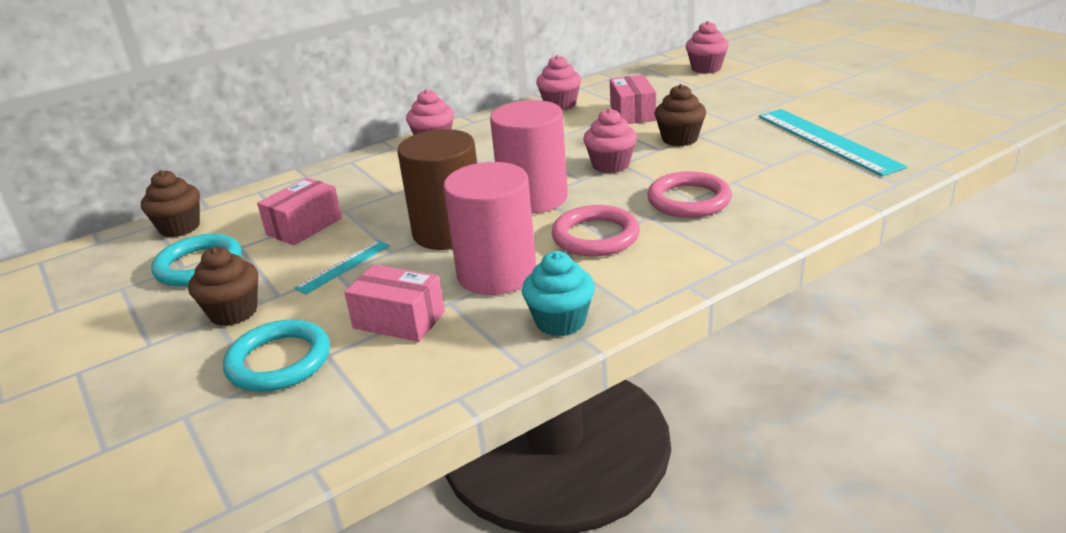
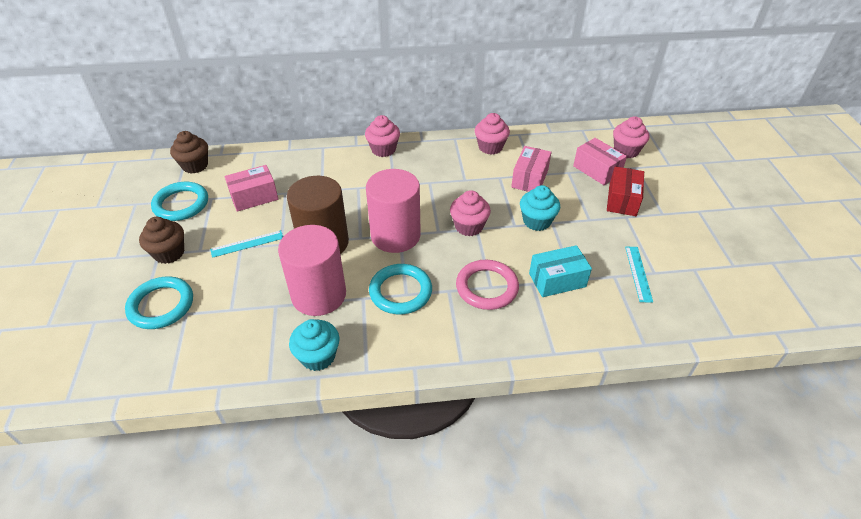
camera: 25 degrees right, 15 degrees up
(399, 320) = (239, 306): pink box -> pink box (597, 170)
(595, 236) = (400, 291): pink ring -> turquoise ring
(679, 139) = (537, 221): brown cupcake -> turquoise cupcake
(746, 100) = (622, 200): none -> red box
(755, 171) = (557, 280): none -> turquoise box
(826, 140) = (638, 273): turquoise ruler -> turquoise ruler, size x0.51

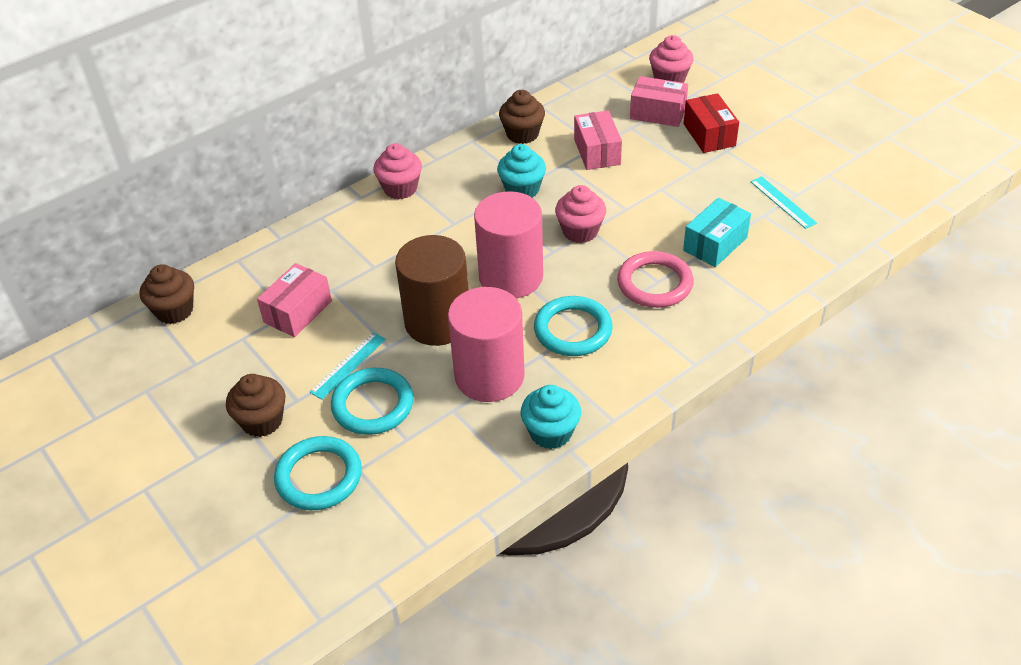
camera: 30 degrees left, 0 degrees up
(181, 204) = (211, 362): turquoise ring -> turquoise ring (373, 405)
(490, 147) = (522, 134): pink cupcake -> brown cupcake
(537, 221) = (644, 194): turquoise cupcake -> turquoise cupcake (522, 189)

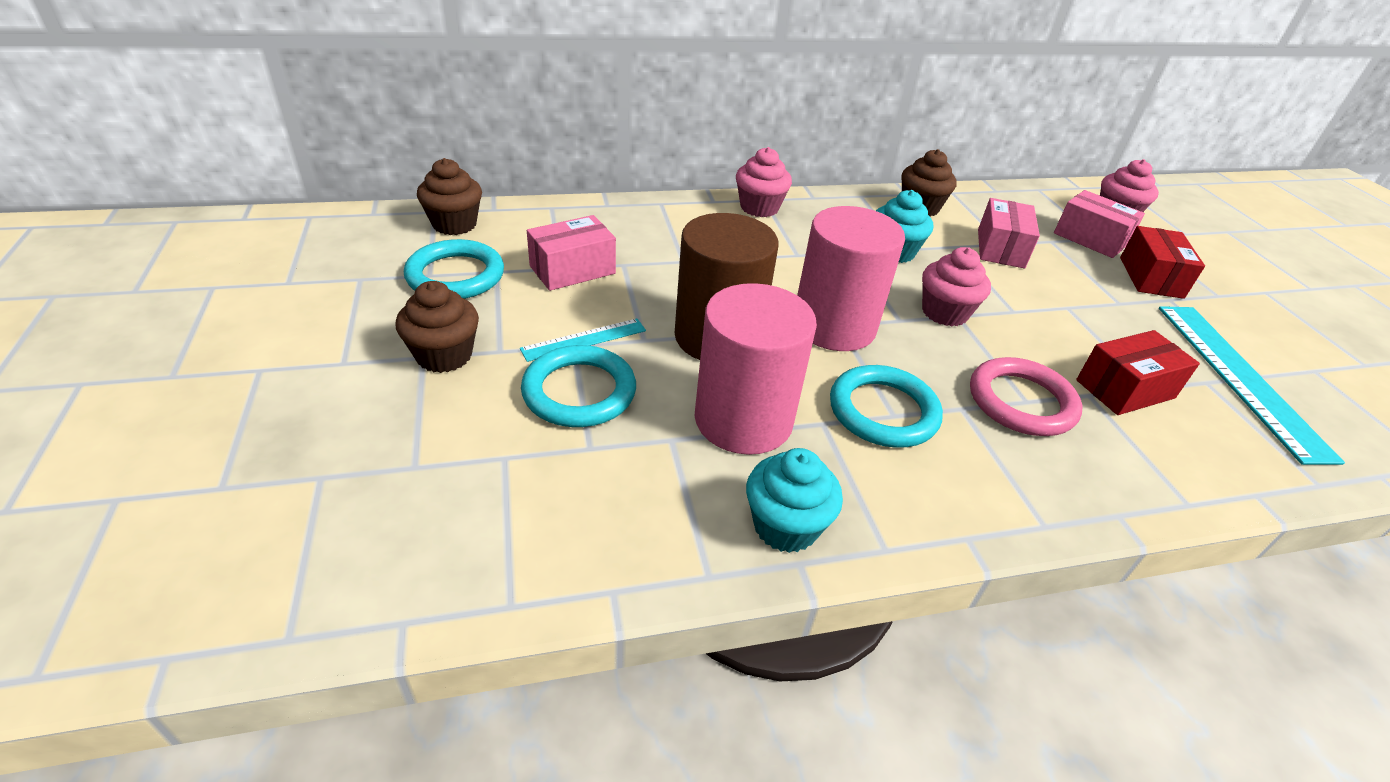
camera: 20 degrees right, 5 degrees down
(319, 477) = (452, 444): turquoise ring -> turquoise ring (455, 275)
(715, 244) = (1125, 389): turquoise box -> red box
(782, 202) = (1239, 377): turquoise ruler -> turquoise ruler, size x1.95

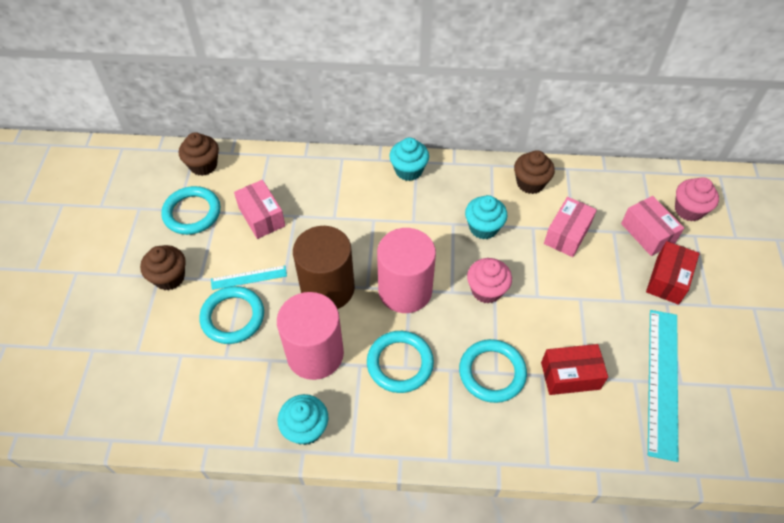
camera: 20 degrees right, 15 degrees up
(572, 270) = (262, 217): pink box -> pink box turned 75 degrees clockwise
(759, 208) = (408, 170): pink cupcake -> turquoise cupcake
(1021, 402) = (492, 372): pink ring -> turquoise ring

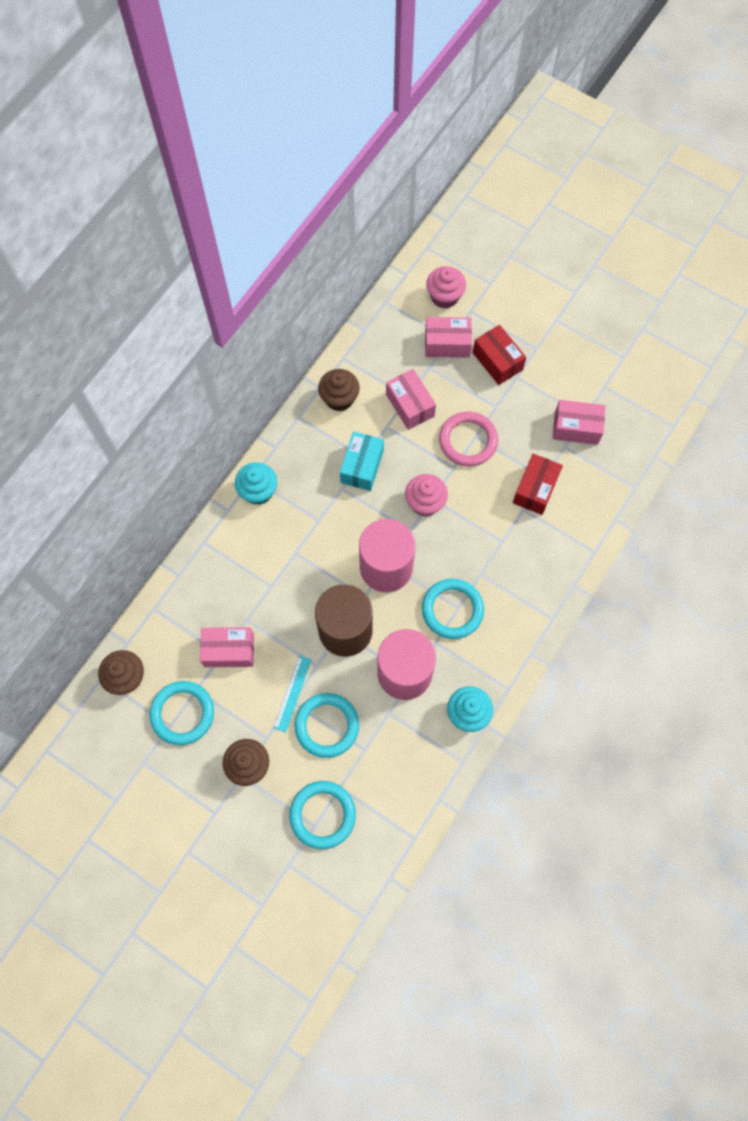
camera: 60 degrees left, 15 degrees up
(483, 228) = (362, 466): turquoise cupcake -> turquoise box
(492, 372) = (500, 544): turquoise ring -> turquoise ring (322, 815)
(571, 294) = (468, 441): none -> pink ring
(662, 381) = (576, 428): turquoise ruler -> pink box

